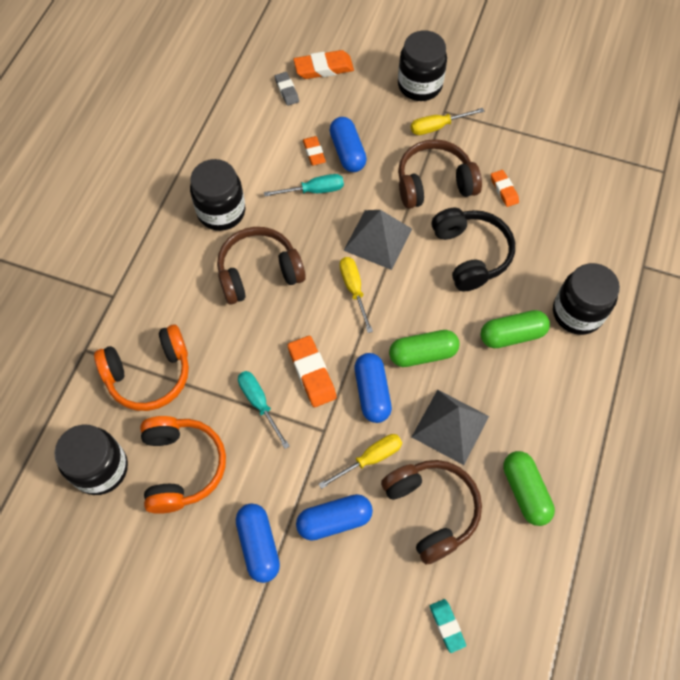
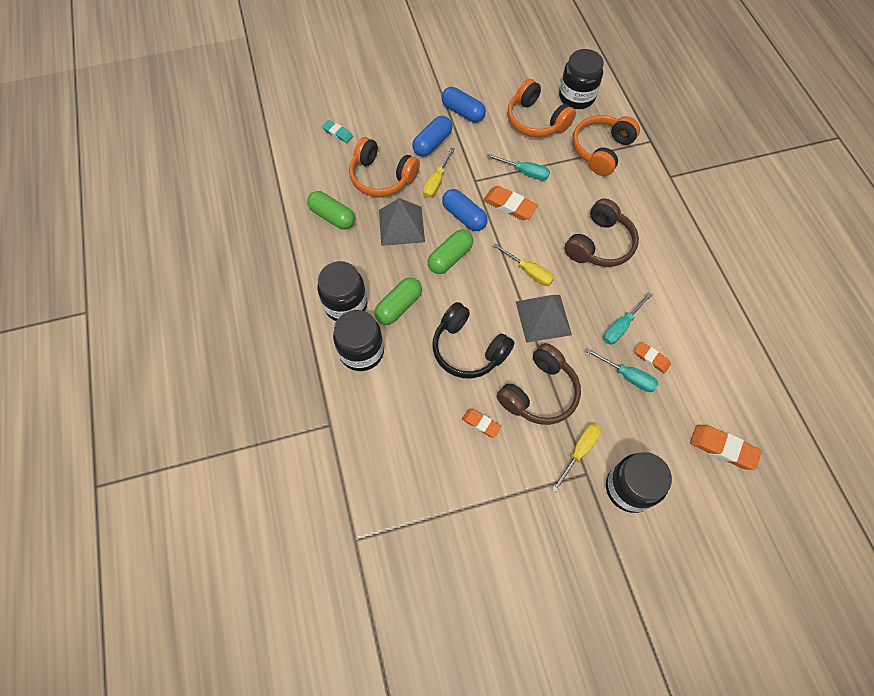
camera: 145 degrees right, 0 degrees up
(221, 211) = (666, 269): black jar -> black jar (346, 305)
(287, 91) = (727, 402): grey eraser -> none
(323, 68) = (722, 448): orange eraser -> orange eraser turned 75 degrees clockwise
(347, 152) = (627, 376): blue capsule -> turquoise screwdriver
(431, 510) = (382, 177): brown headphones -> orange headphones

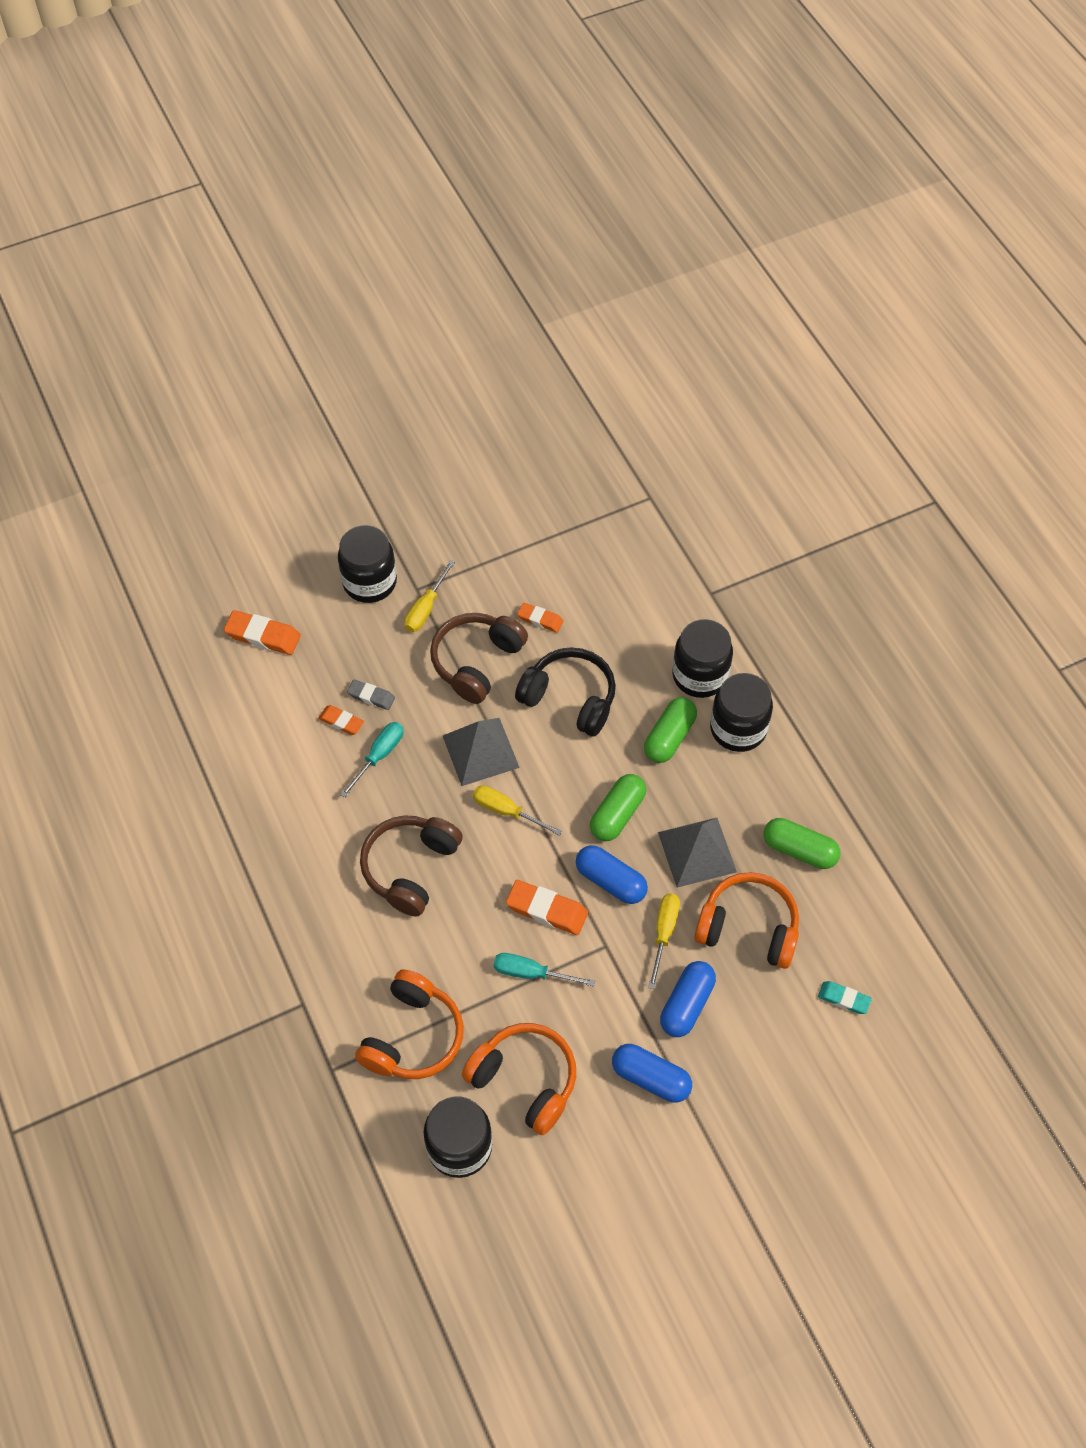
camera: 170 degrees right, 5 degrees down
(627, 376) = (371, 696): turquoise screwdriver -> grey eraser

